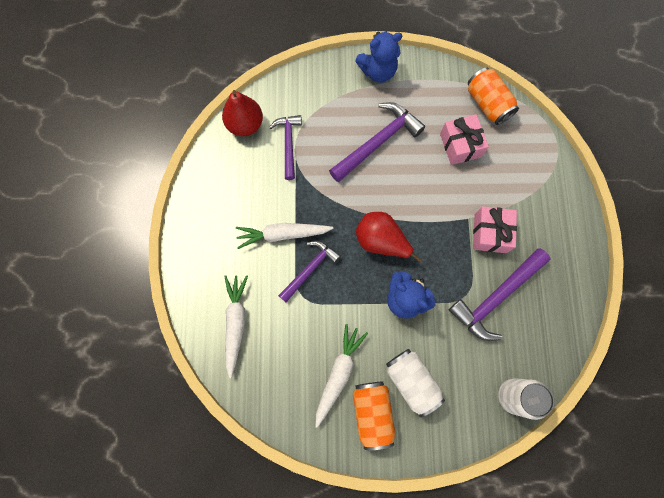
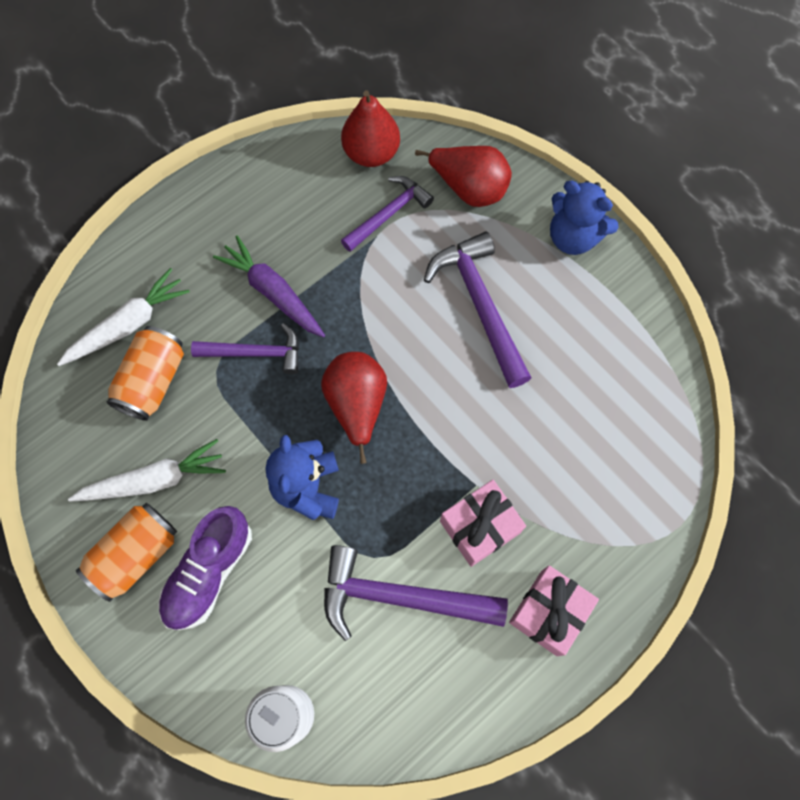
camera: 50 degrees right, 5 degrees down
(283, 234) = (273, 292): white carrot -> purple carrot
(309, 96) = (469, 188): none -> red pear
(377, 142) = (480, 306): purple hammer -> purple hammer turned 120 degrees counterclockwise
(411, 381) = (209, 572): white can -> purple shoe
(460, 145) = (566, 403): pink gift -> pink gift (549, 612)
(487, 104) = (654, 394): orange can -> orange can (153, 381)

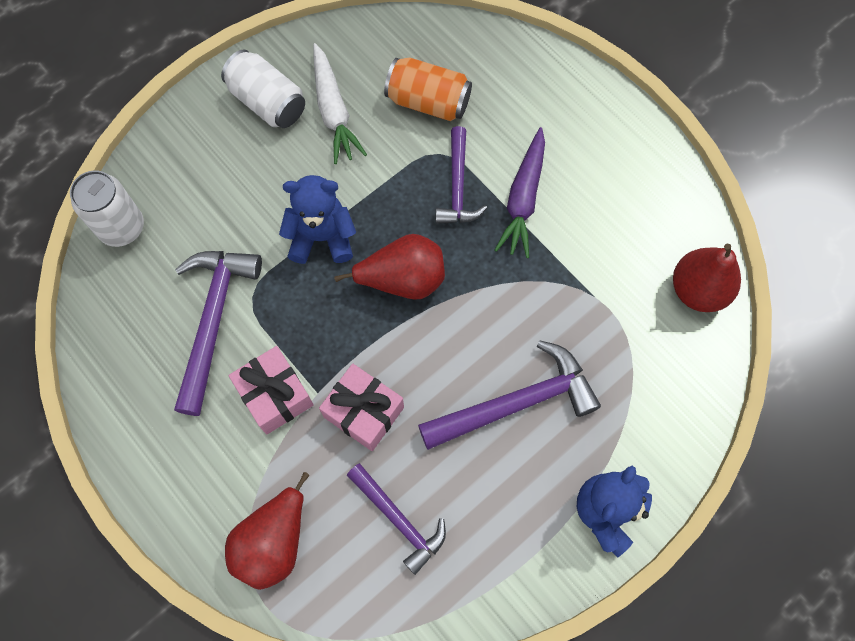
camera: 90 degrees right, 0 degrees up
(128, 325) = (485, 77): white carrot -> none
(136, 554) = (268, 102): orange can -> white can
(209, 572) = (248, 160): purple shoe -> none
(273, 292) = (523, 199): purple carrot -> purple carrot turned 150 degrees clockwise
(388, 214) = (622, 308): purple hammer -> purple hammer (398, 519)
(469, 188) = (662, 395): red pear -> red pear (274, 542)
(549, 612) = (187, 459): pink gift -> pink gift (364, 412)

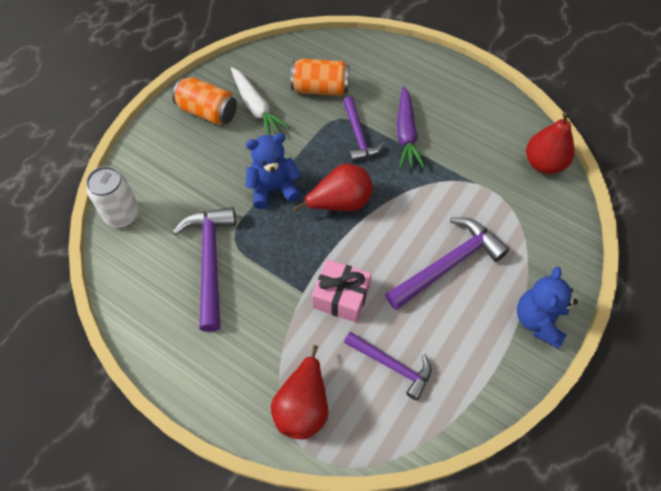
camera: 15 degrees left, 10 degrees down
(268, 102) = (208, 112): white can -> orange can
(275, 395) = (272, 302): pink gift -> none

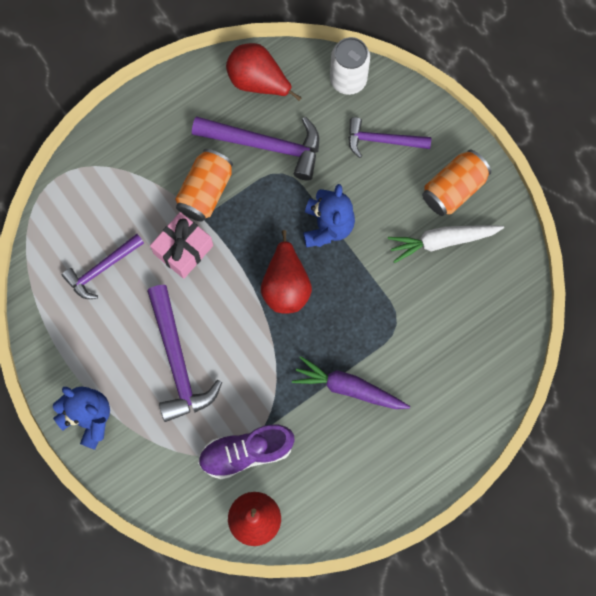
camera: 110 degrees right, 15 degrees up
(303, 406) = (98, 183): red pear -> red pear (258, 81)
(320, 88) = (446, 319): orange can -> orange can (205, 191)
(358, 135) = (364, 336): purple hammer -> purple hammer (382, 140)
(495, 186) = (246, 452): none -> purple shoe

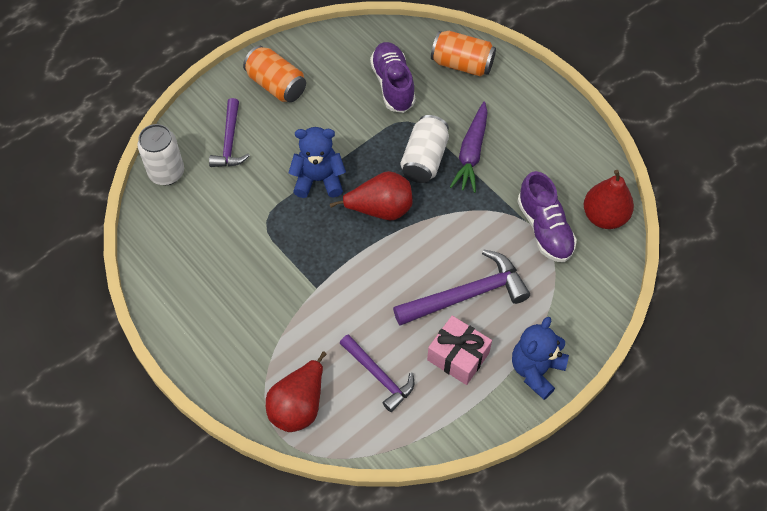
camera: 95 degrees left, 15 degrees down
(183, 249) = (351, 301): pink gift -> pink gift (458, 356)
(205, 191) = (288, 287): orange can -> orange can (462, 64)
(258, 81) = (167, 250): red pear -> red pear (298, 406)
(265, 145) = (237, 238): purple hammer -> none
(344, 337) = (424, 159): none -> white can
(442, 241) = (326, 91): white carrot -> none
(446, 313) = (393, 85): none -> purple shoe

